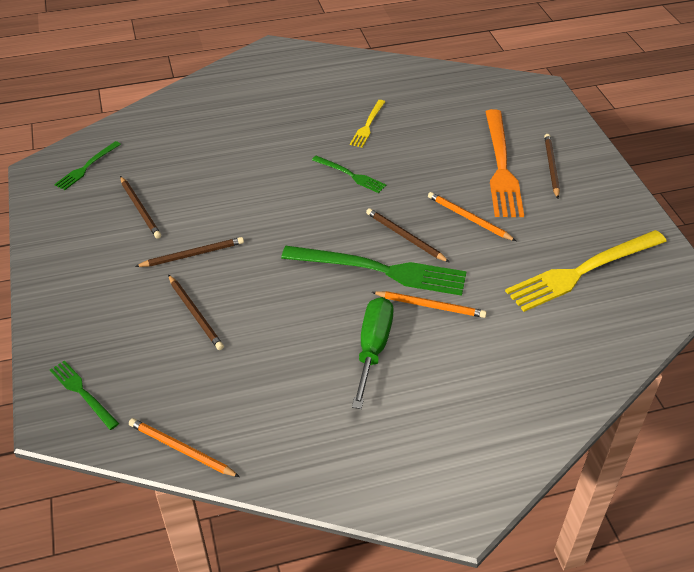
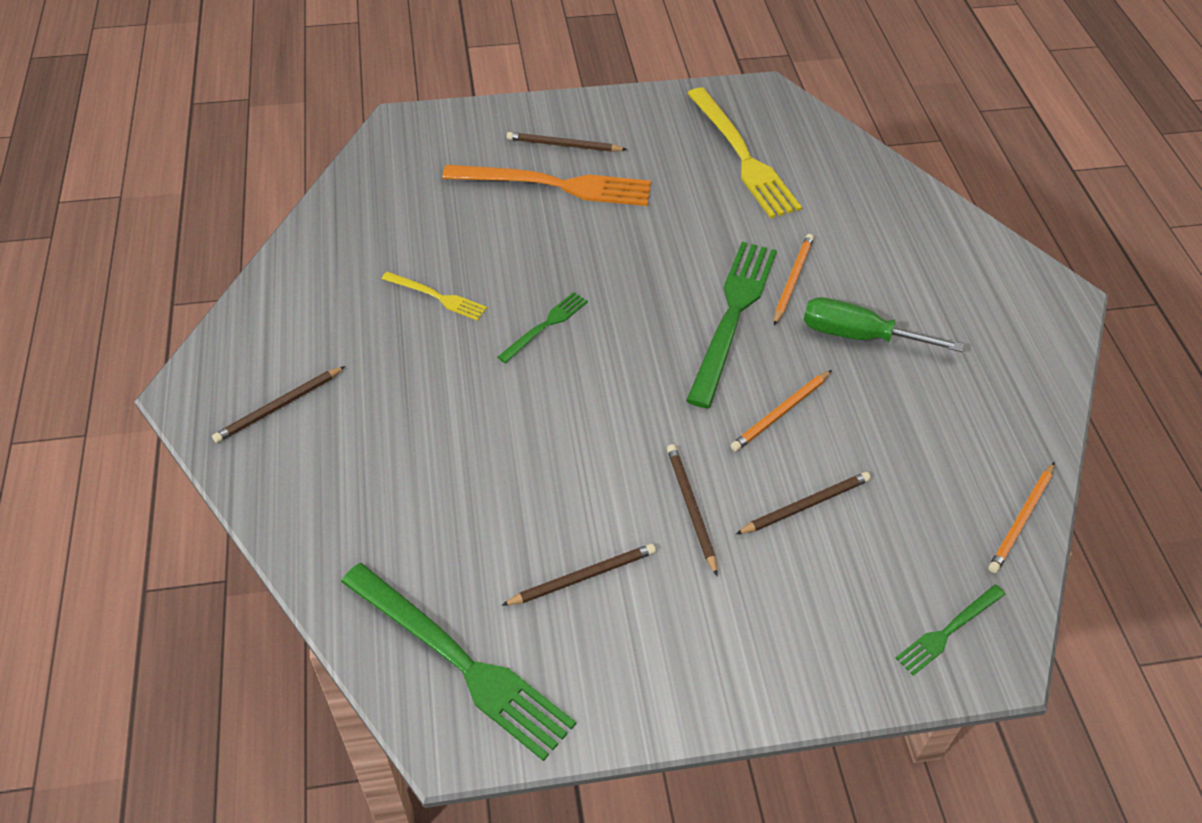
camera: 85 degrees left, 5 degrees up
(87, 167) = (460, 662): green fork -> green fork, size x1.99
(405, 237) = (675, 287): brown pencil -> brown pencil (279, 407)
(468, 218) = (647, 227): orange pencil -> orange pencil (780, 413)

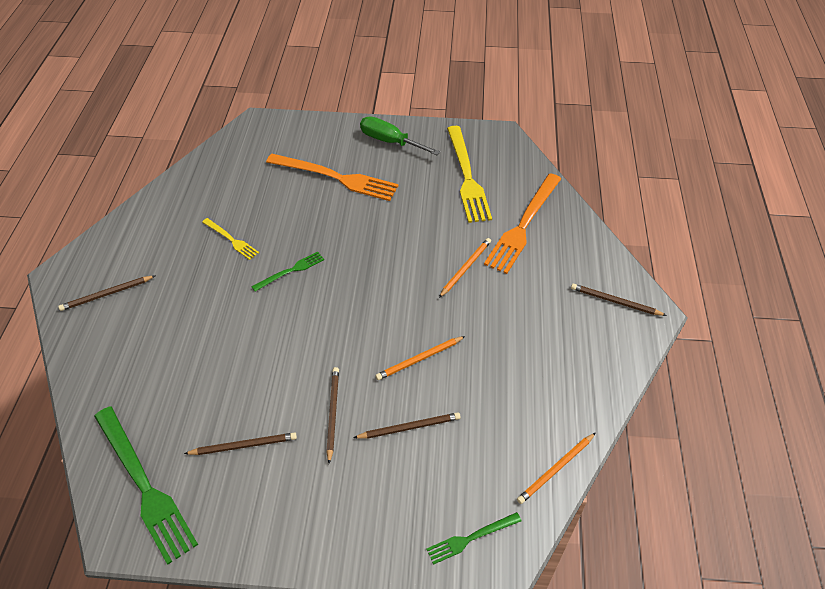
camera: 15 degrees right, 0 degrees up
(563, 145) = (352, 151): brown pencil -> brown pencil (615, 301)
(733, 316) = (415, 286): green fork -> none
(847, 210) = (523, 225): none -> orange fork
(858, 336) = (495, 315): green screwdriver -> green screwdriver (390, 141)

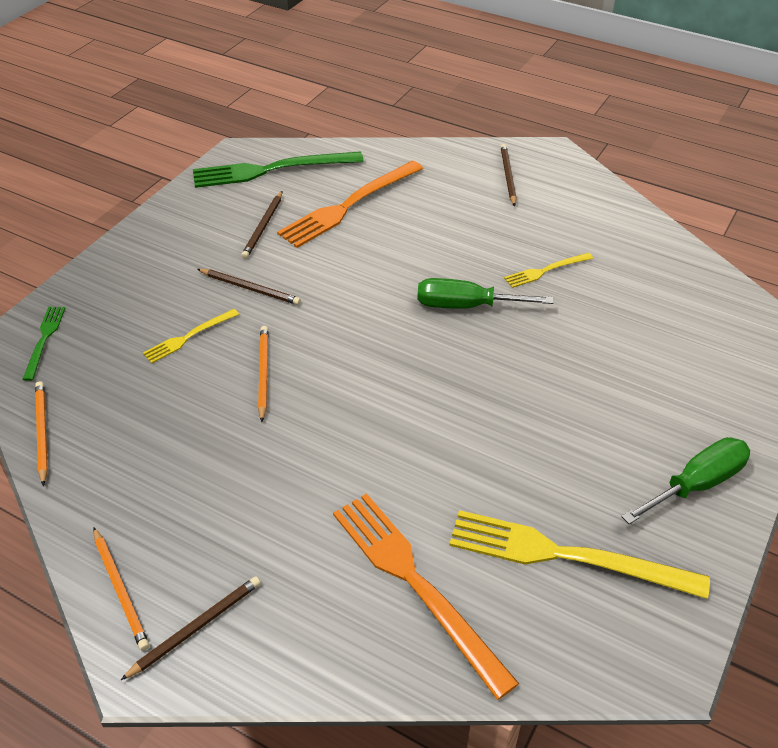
camera: 115 degrees right, 5 degrees down
(290, 271) = (466, 306): green fork -> green screwdriver
(336, 177) = (627, 393): orange fork -> orange fork (349, 205)
(409, 427) = (188, 337): brown pencil -> yellow fork
(465, 268) = (372, 472): orange pencil -> orange pencil (120, 590)

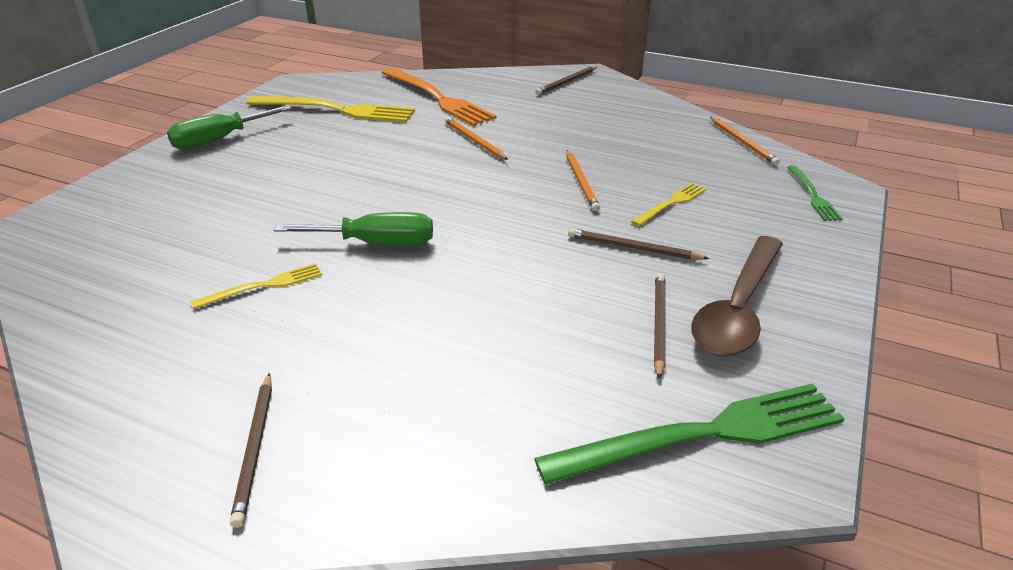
camera: 175 degrees right, 10 degrees down
(120, 590) = (620, 90): orange pencil -> orange pencil (474, 141)
(202, 234) = (738, 308): none -> brown spoon
(349, 205) = (541, 367): orange fork -> none

